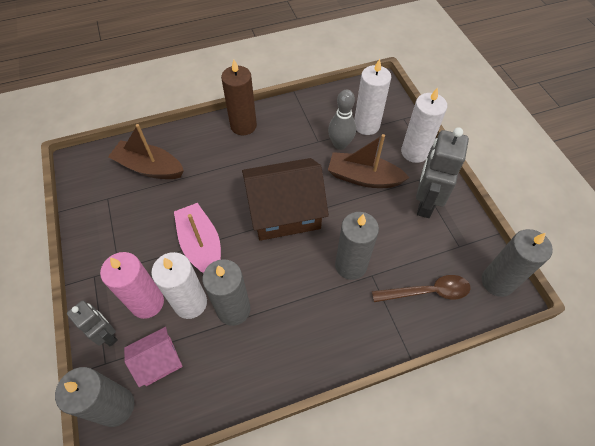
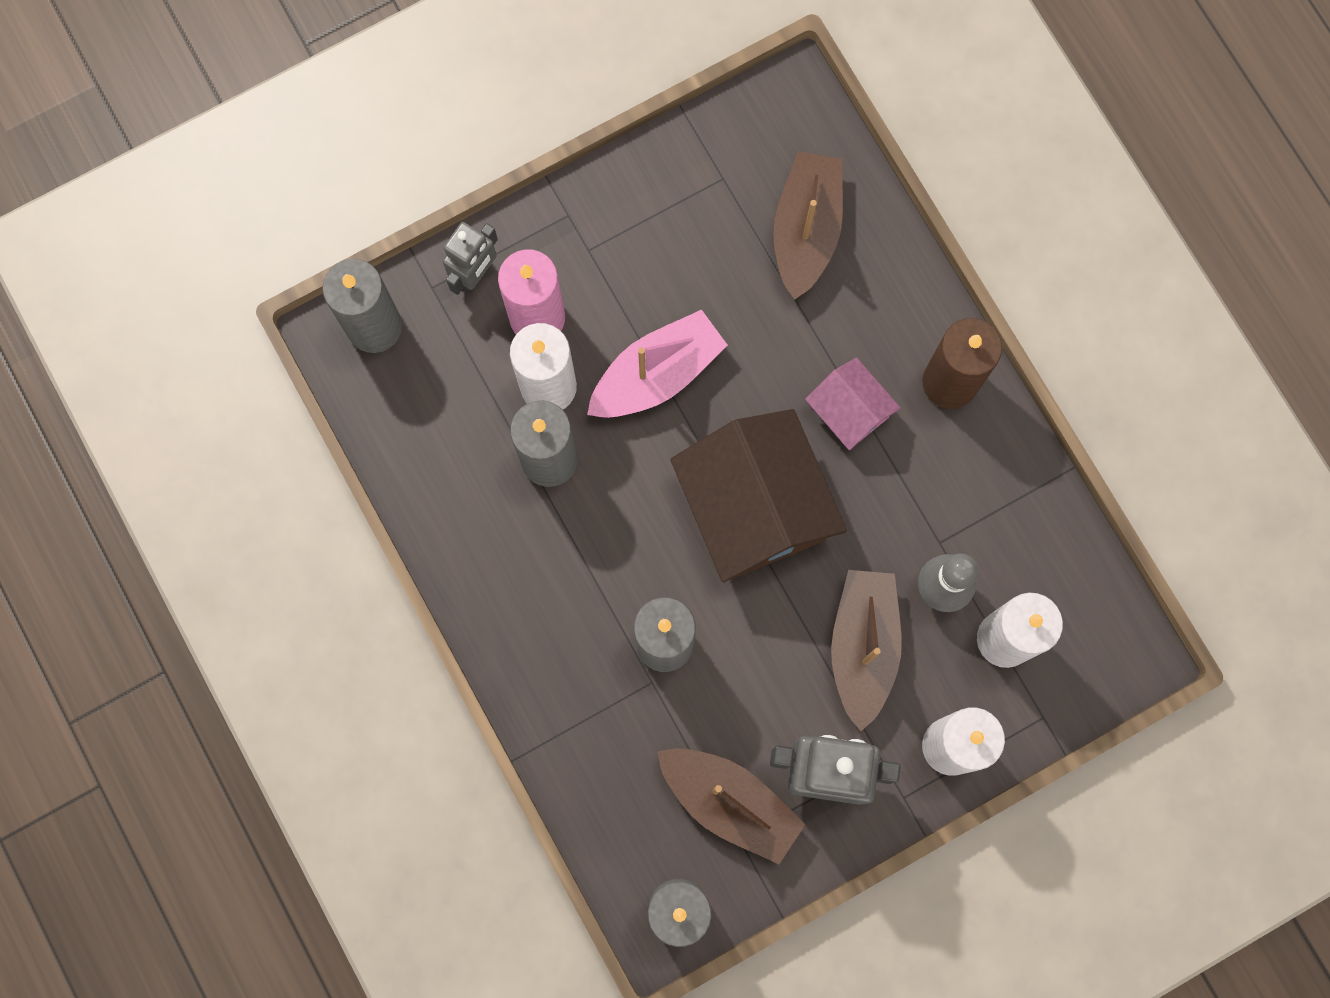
camera: 80 degrees right, 20 degrees up
(158, 361) = (448, 366): pink house -> pink house (849, 411)
(427, 292) = (636, 782): brown spoon -> none
(439, 248) = (729, 802): none -> brown boat

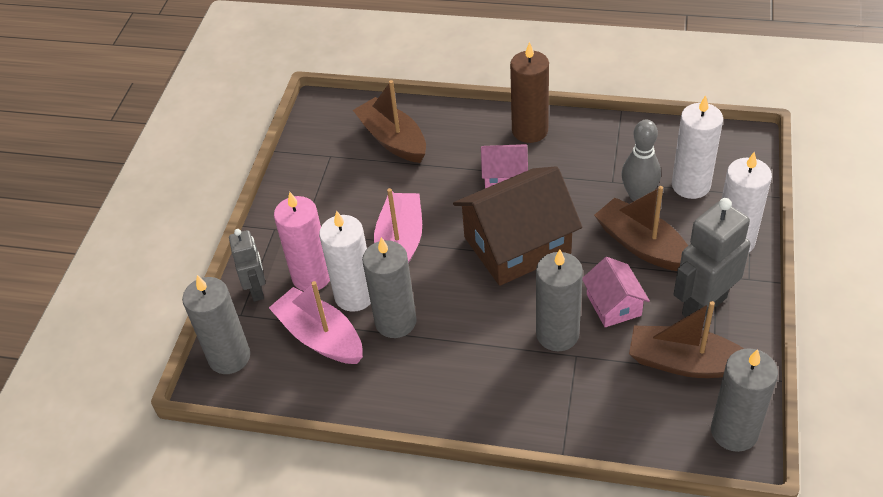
camera: 45 degrees left, 30 degrees down
(470, 397) = (320, 337): none -> pink boat
(729, 802) = (684, 362): brown boat -> brown boat turned 150 degrees counterclockwise
(751, 674) = (613, 305): none -> pink house
(754, 507) = (517, 245): brown house -> brown house turned 45 degrees counterclockwise

